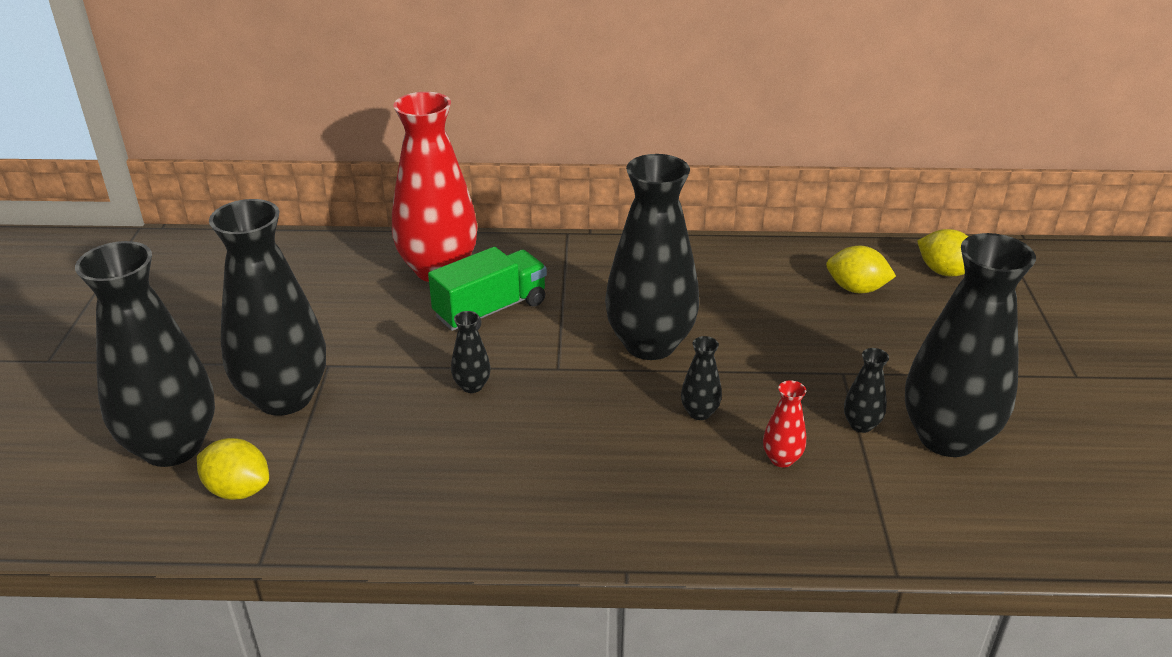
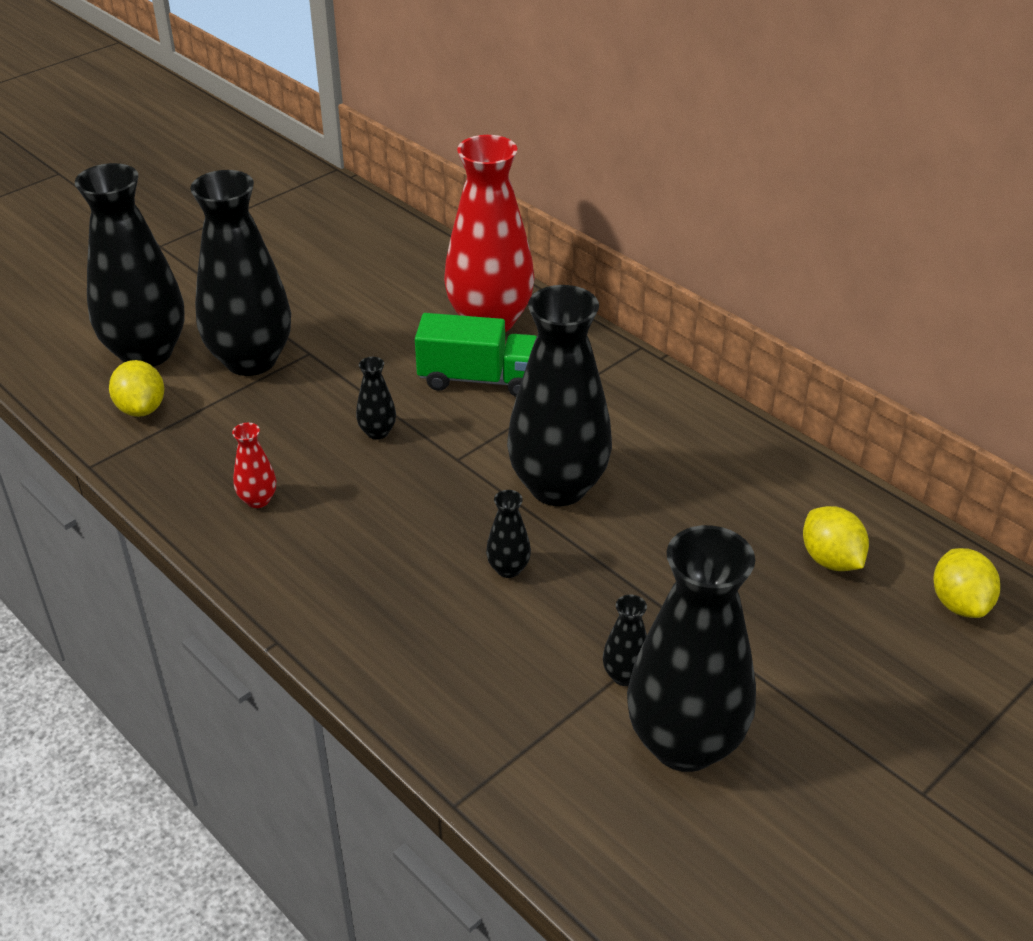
camera: 45 degrees right, 5 degrees up
(781, 459) = (512, 652): red vase -> red vase (258, 500)

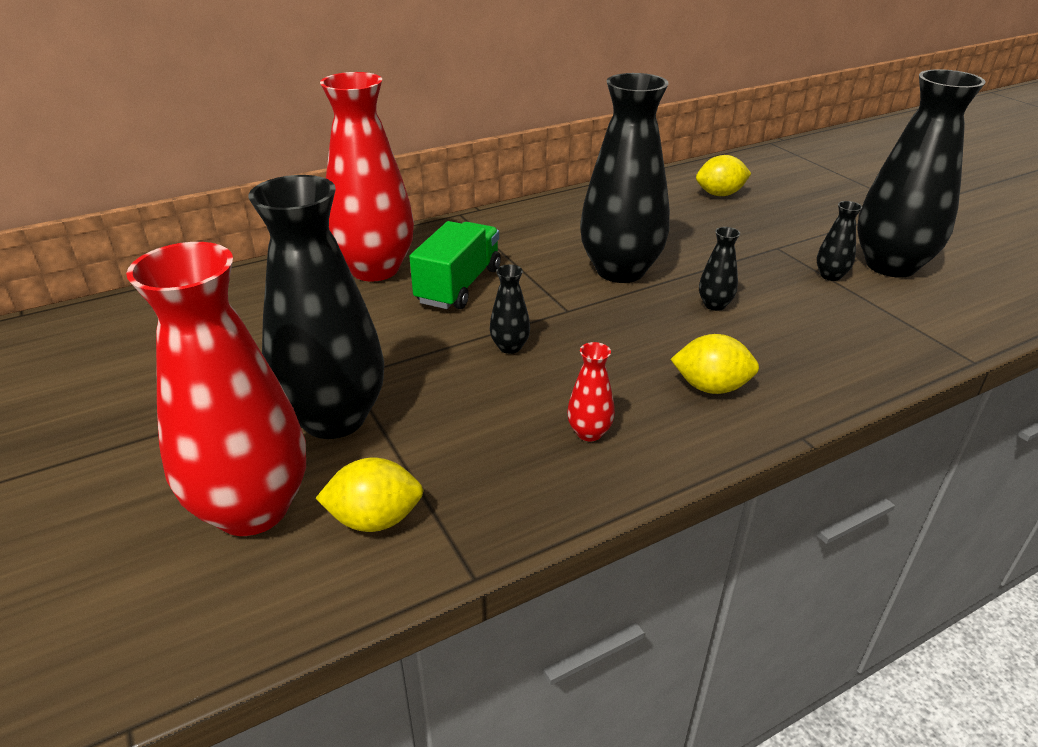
camera: 75 degrees left, 5 degrees down
(146, 353) = (252, 509): black vase -> red vase
(959, 603) = (761, 170): yellow lemon -> yellow lemon (711, 387)

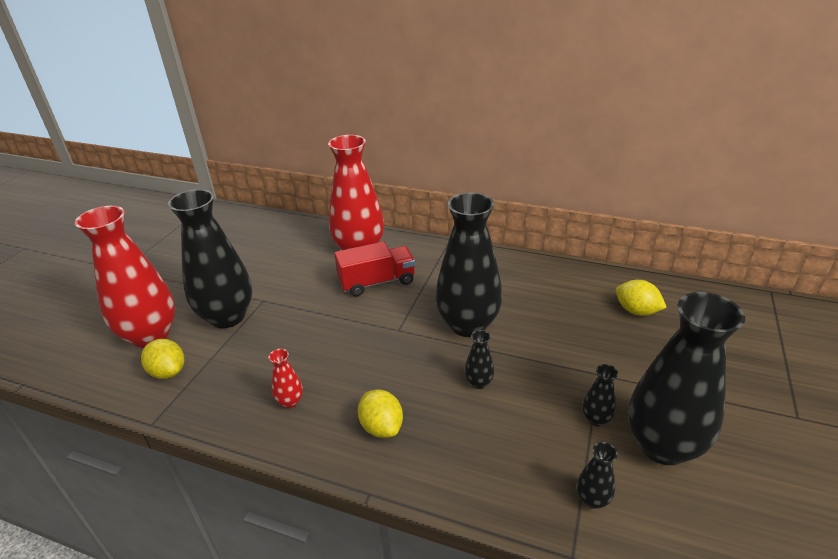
camera: 50 degrees right, 0 degrees up
(459, 285) = (377, 282): green truck -> red truck
(510, 347) = (339, 331): black vase -> black vase (592, 499)

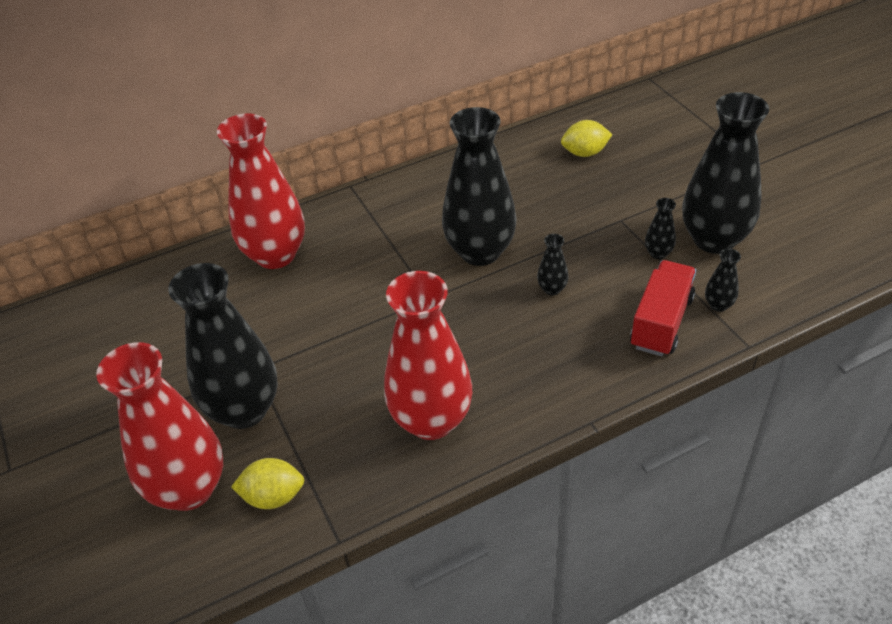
camera: 45 degrees left, 10 degrees up
(290, 401) = (431, 420): red vase -> red vase, size x2.46
(377, 282) = (344, 272): red truck -> red truck (661, 322)
(381, 427) = (531, 376): yellow lemon -> none

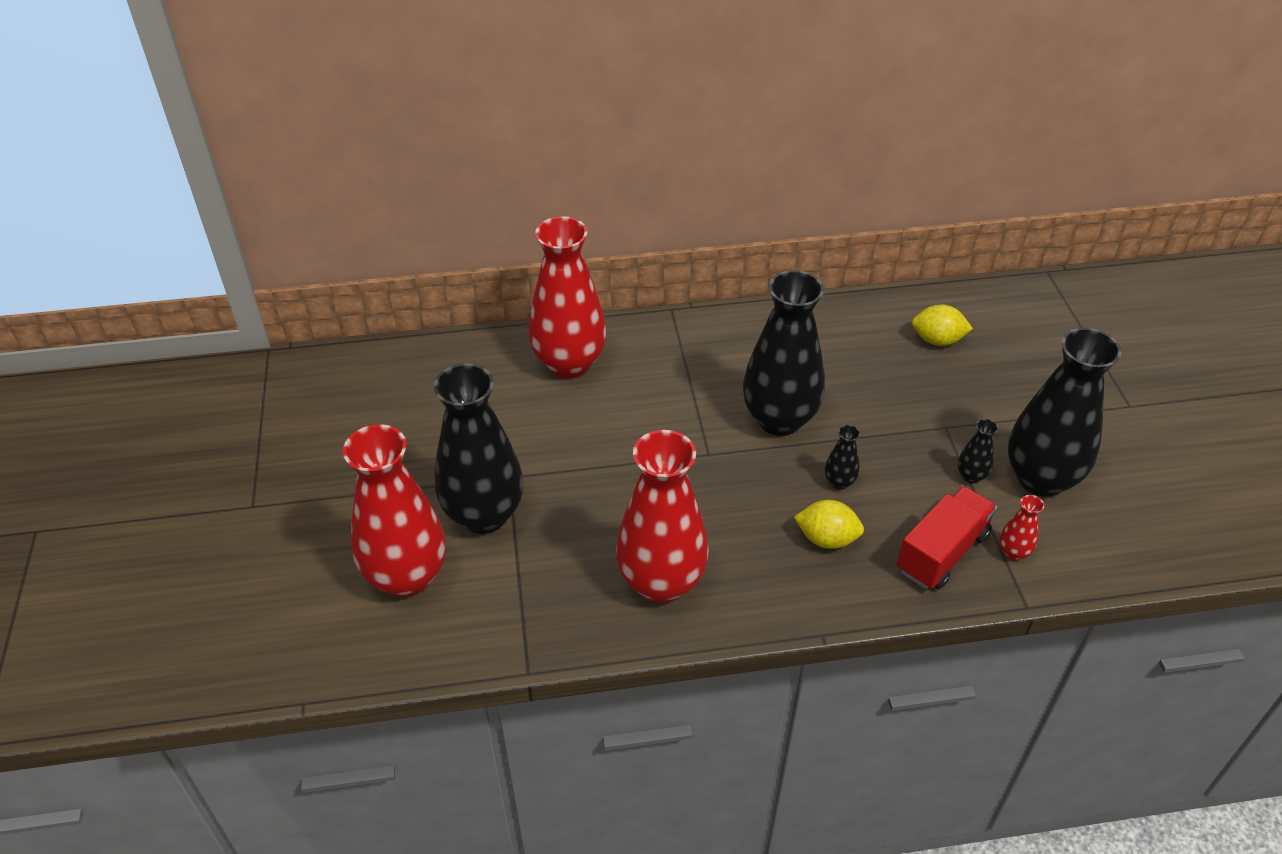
camera: 15 degrees right, 0 degrees up
(273, 497) = (482, 609): yellow lemon -> yellow lemon (826, 539)
(718, 305) = (1013, 552): black vase -> red vase

